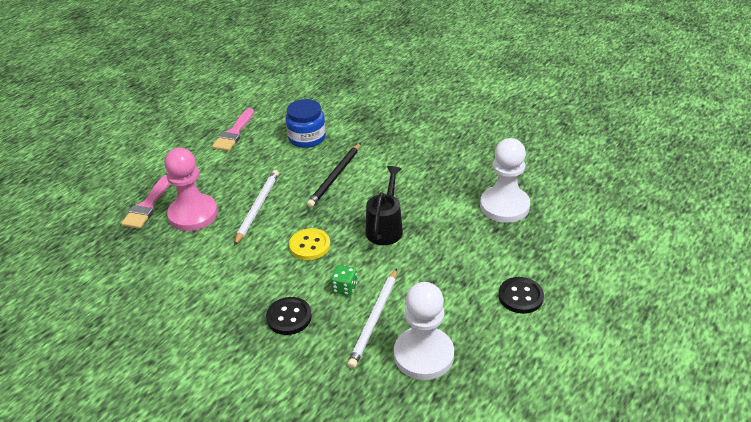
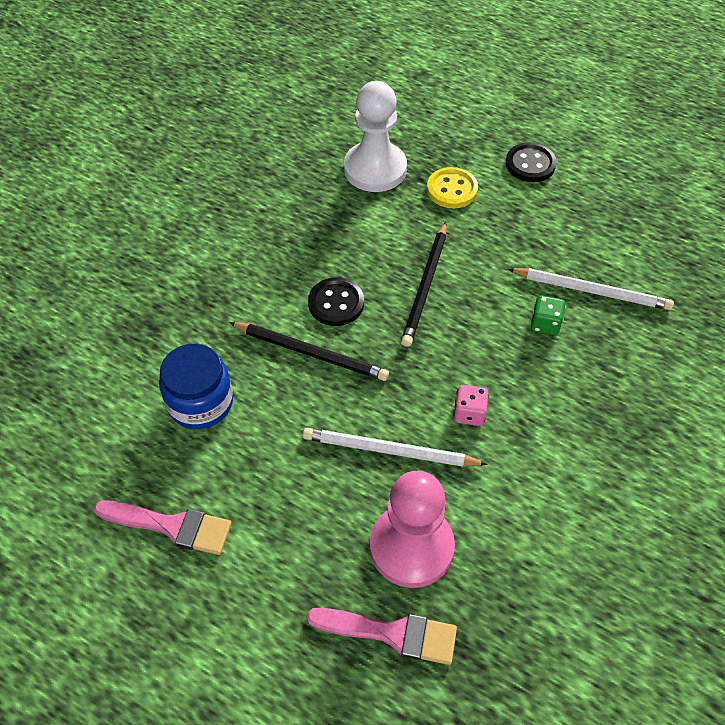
camera: 95 degrees left, 15 degrees up
(276, 243) = (469, 413): none -> pink dice
(289, 317) = (607, 379): black button -> black button (336, 303)
(310, 245) = (470, 370): yellow button -> yellow button (452, 189)
(385, 228) = (425, 286): black watering can -> black pencil
(423, 355) = (633, 245): white pawn -> none

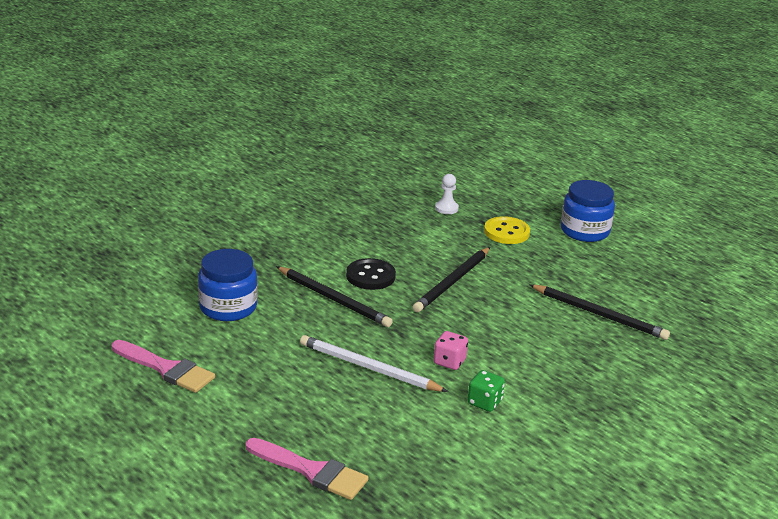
camera: 15 degrees right, 25 degrees down
(375, 169) = (446, 208): white pawn -> white pawn, size x0.42
(411, 547) = (356, 426): pink pawn -> none
(530, 164) = (584, 231): black button -> blue jar
(545, 324) = (546, 325): green dice -> green dice (484, 402)
(592, 291) = (599, 314): white pencil -> black pencil

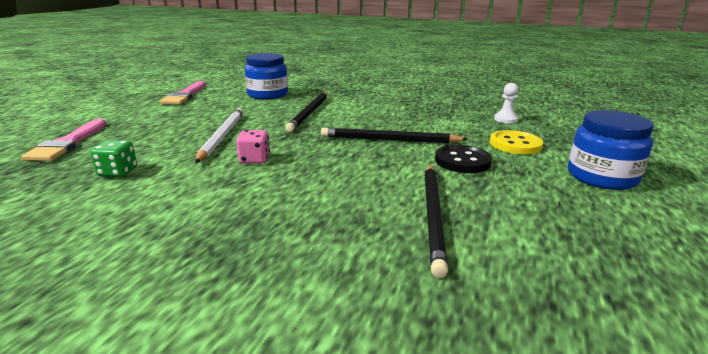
camera: 65 degrees right, 5 degrees down
(370, 276) = (356, 116): black button -> black button (462, 161)
(484, 402) = (193, 184): green dice -> green dice (118, 172)

